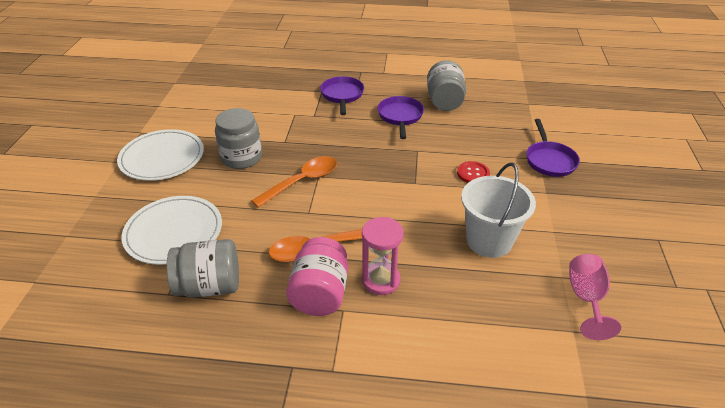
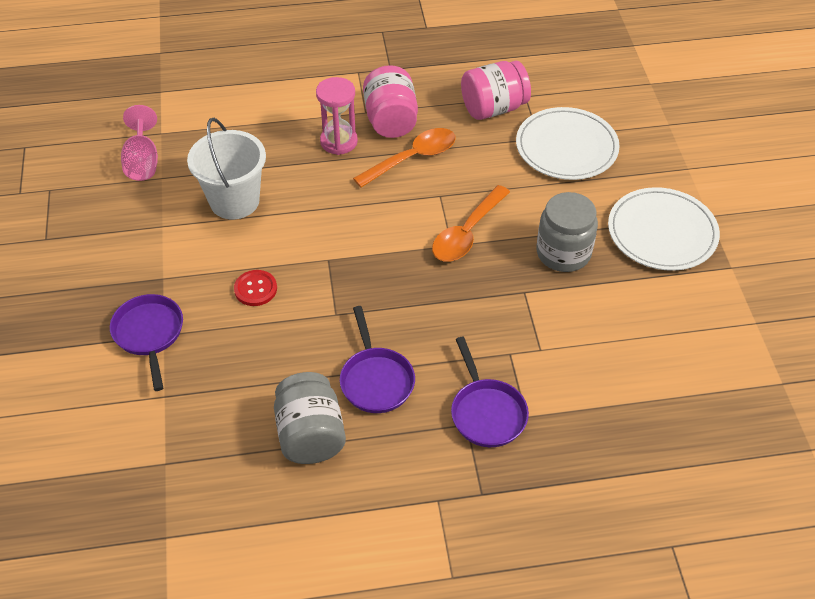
camera: 165 degrees right, 10 degrees up
(209, 286) = (493, 108): grey jar -> pink jar

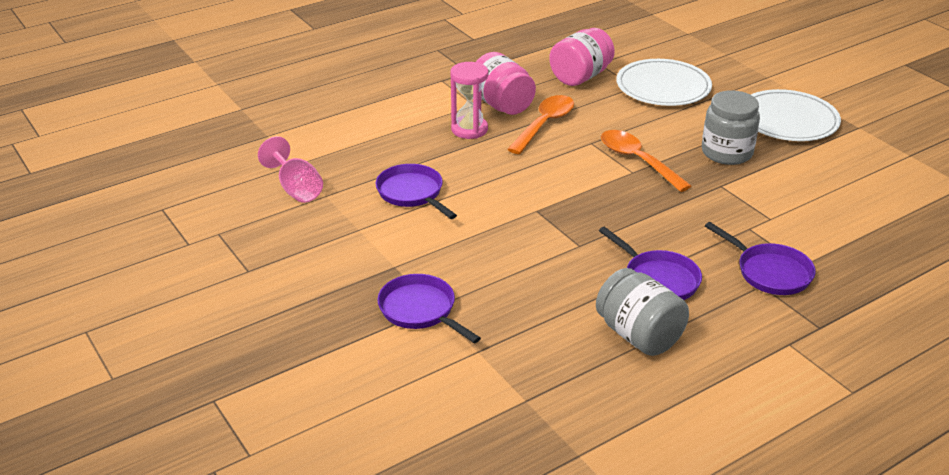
camera: 25 degrees left, 15 degrees down
(234, 201) = (412, 193): white bucket -> purple pan
(255, 289) = (491, 249): red button -> none
(467, 233) = (637, 161): orange spoon -> orange spoon turned 135 degrees clockwise

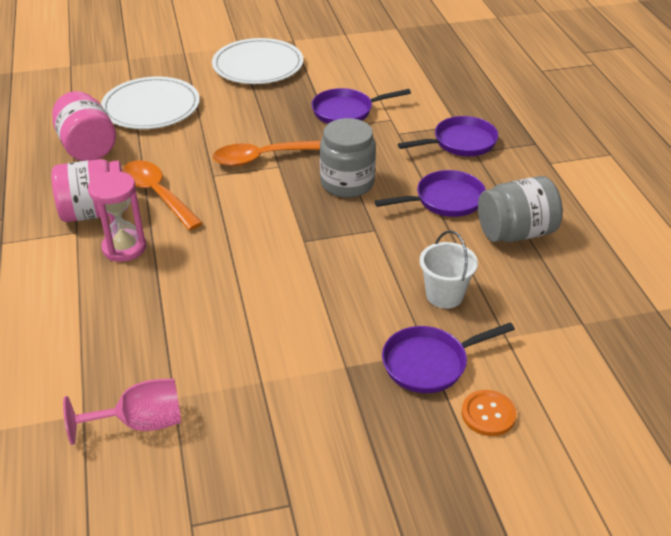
camera: 70 degrees left, 5 degrees up
(376, 354) = (488, 414): none -> orange button
(412, 193) = (218, 321): purple pan -> purple pan (346, 111)
(513, 304) = (444, 295): none -> white bucket
(727, 152) = (284, 109): grey jar -> grey jar (347, 183)

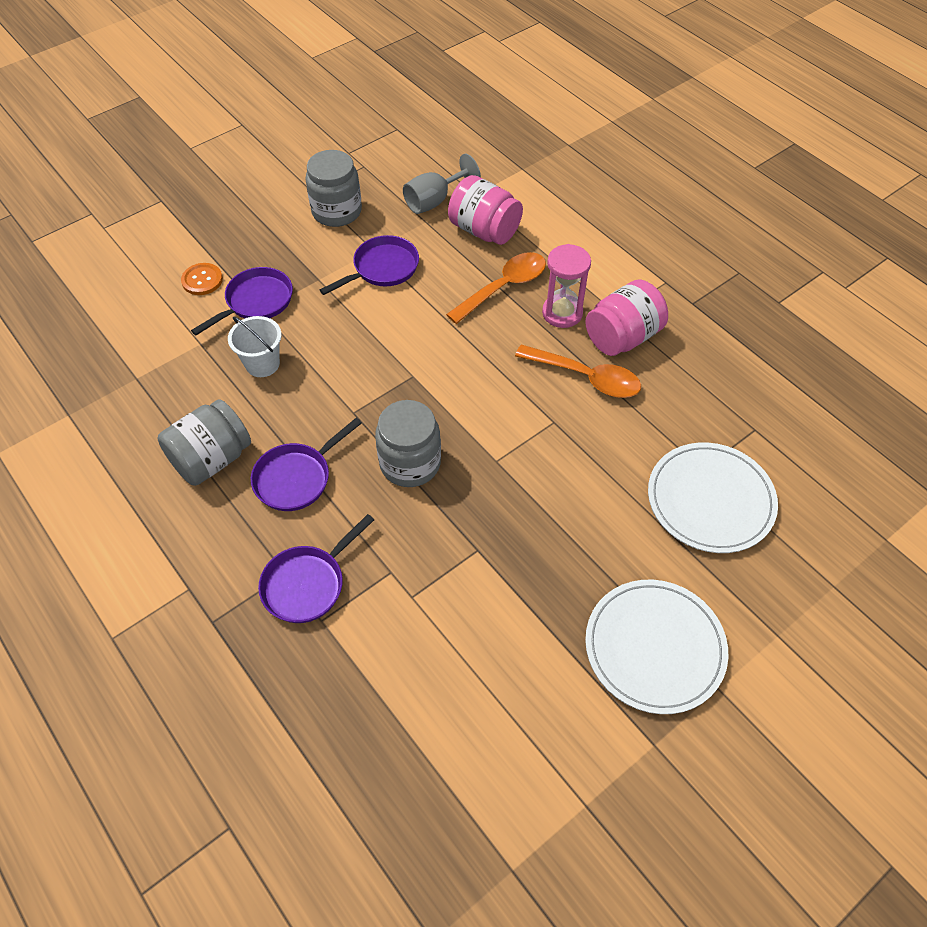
camera: 155 degrees right, 15 degrees up
(87, 147) = (712, 410): pink jar -> pink jar (484, 230)
(140, 423) = (434, 201): pink goblet -> grey goblet
(263, 158) = (521, 466): orange spoon -> orange spoon (504, 287)
(274, 455) = (337, 211): none -> grey jar
(346, 111) = (475, 589): purple pan -> purple pan (382, 268)

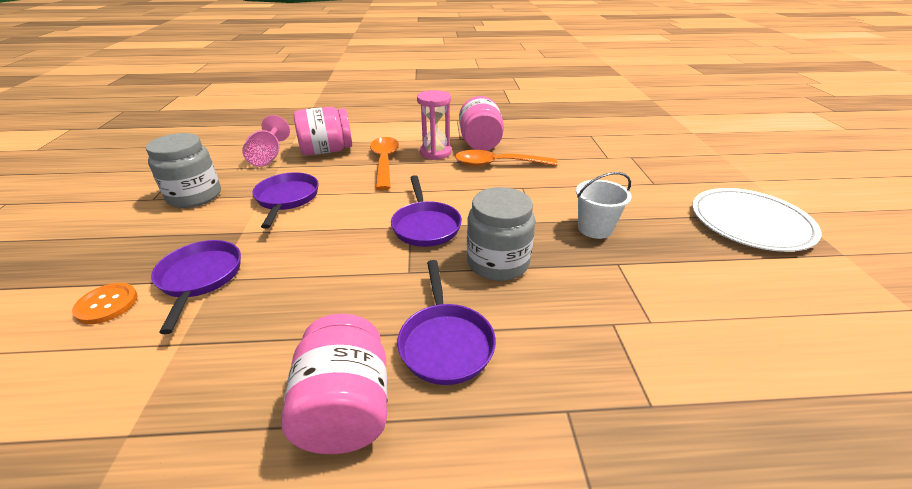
camera: 55 degrees left, 20 degrees down
(212, 459) = (345, 409): grey jar -> pink jar
(262, 364) = (276, 306): white bucket -> white bucket (595, 228)
(307, 584) = (594, 395): purple pan -> purple pan (425, 226)
(434, 201) = (268, 157): grey goblet -> pink goblet
(586, 377) = (497, 164): orange spoon -> orange spoon turned 150 degrees counterclockwise
(710, 500) = (633, 163): white plate -> none

